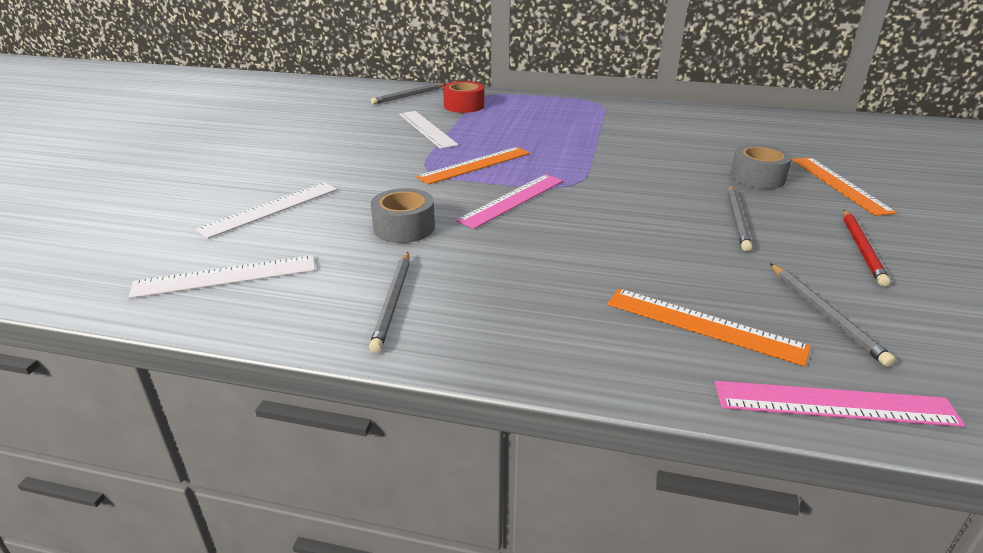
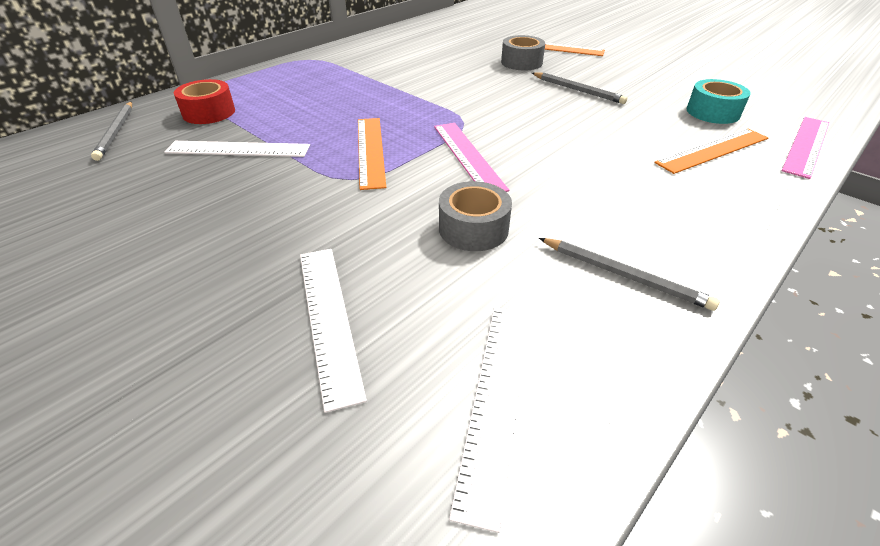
camera: 60 degrees left, 10 degrees up
(825, 315) = (712, 112): grey pencil -> turquoise tape
(862, 249) = (641, 74): red pencil -> none

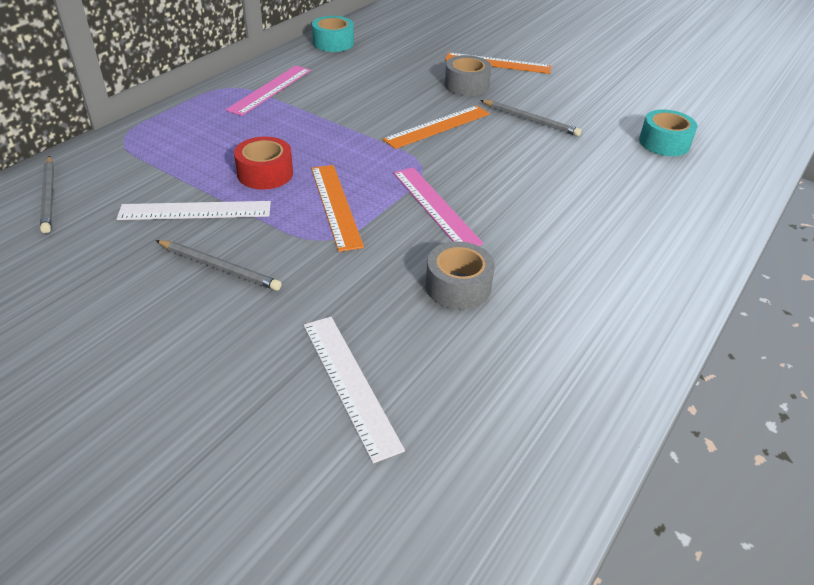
camera: 10 degrees left, 0 degrees up
(209, 112) = (143, 165): red tape -> red tape (265, 173)
(409, 31) = (333, 43): none -> turquoise tape
(496, 399) = (509, 439): white ruler -> none
(624, 275) = (598, 322): grey pencil -> grey pencil (219, 267)
(713, 150) = (666, 188): orange ruler -> orange ruler (437, 126)
(806, 145) = (749, 178): pink ruler -> pink ruler (270, 89)

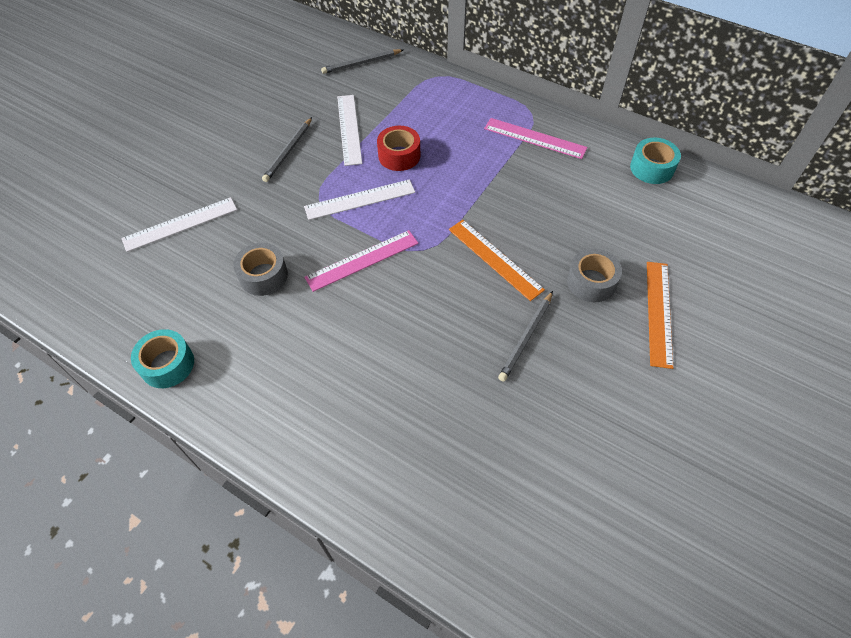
camera: 90 degrees right, 15 degrees up
(336, 205) = (360, 200): orange ruler -> white ruler
(664, 143) = (503, 470): turquoise tape -> turquoise tape (167, 364)

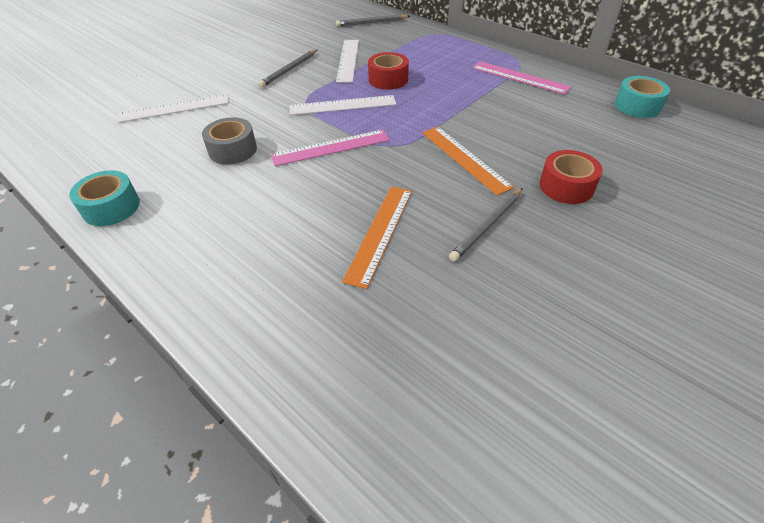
camera: 10 degrees right, 10 degrees down
(591, 282) = (566, 186): grey tape -> red tape
(658, 312) = (642, 220): orange ruler -> orange ruler (380, 233)

